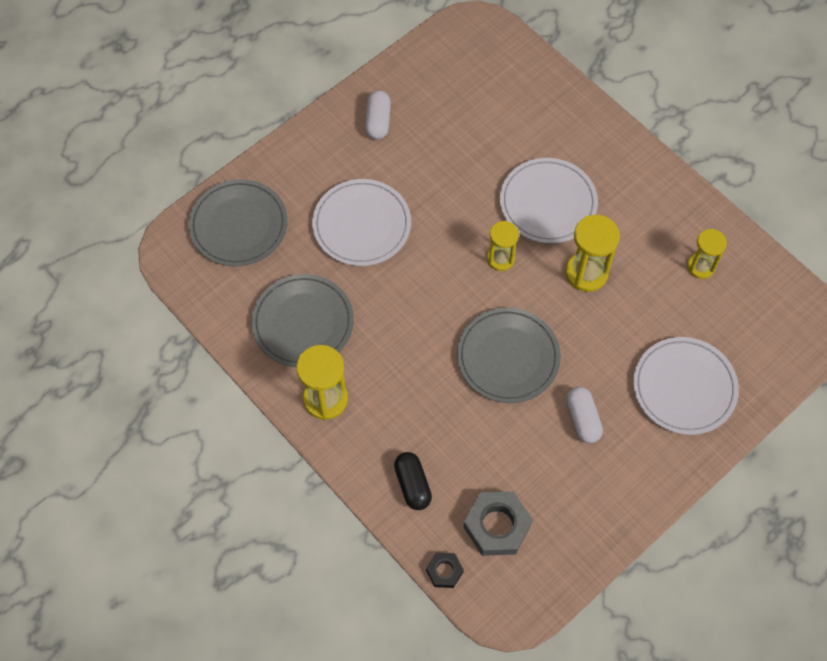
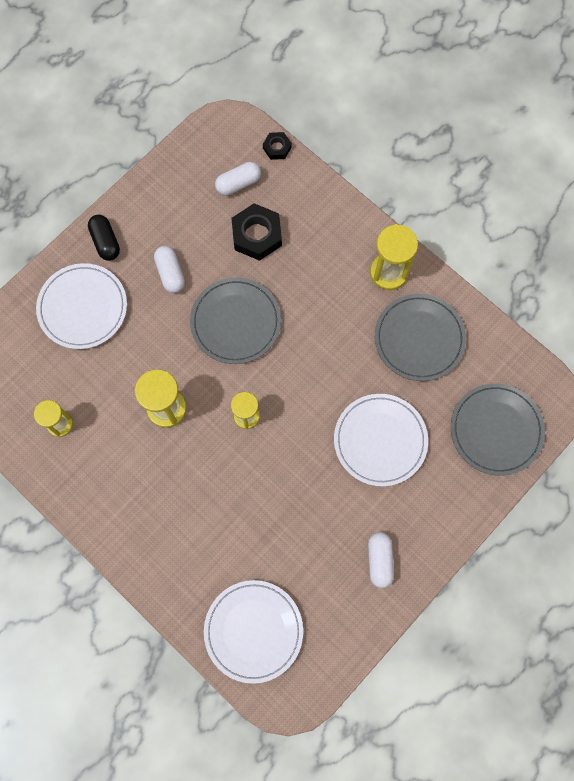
camera: 175 degrees right, 10 degrees up
(412, 485) = (308, 209): black capsule -> black capsule (105, 242)
(477, 457) = (257, 235): none -> black nut
(497, 526) = (238, 183): grey nut -> white capsule
(548, 203) = (204, 479): white plate -> white plate (253, 631)

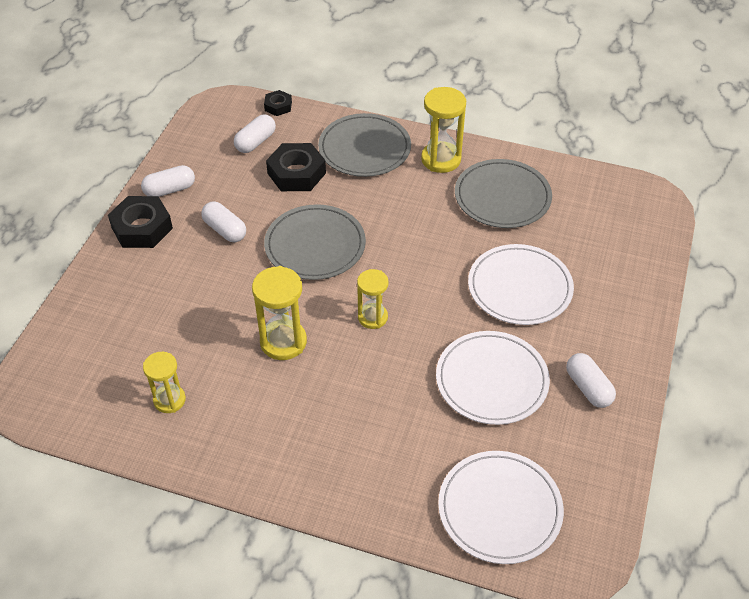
camera: 25 degrees left, 25 degrees down
(83, 307) = (144, 289): white plate -> white plate (491, 380)
(105, 242) = (142, 228): black capsule -> black nut
(144, 209) = (170, 190): none -> white capsule
(496, 430) = (622, 239): grey plate -> grey plate (364, 149)

